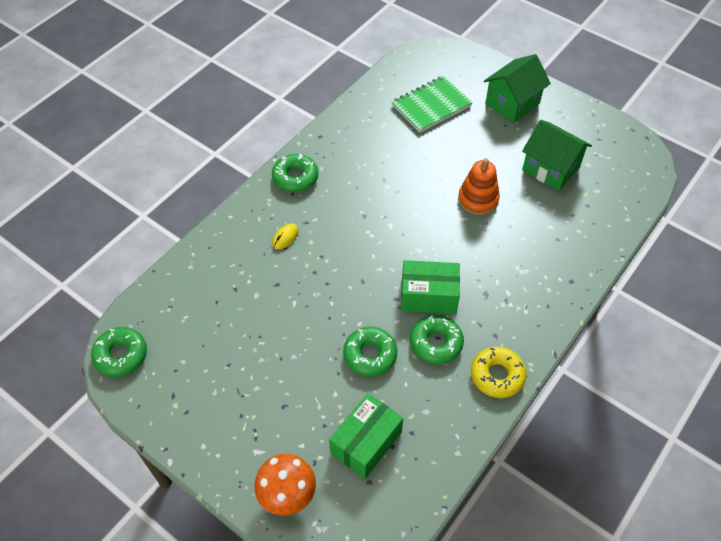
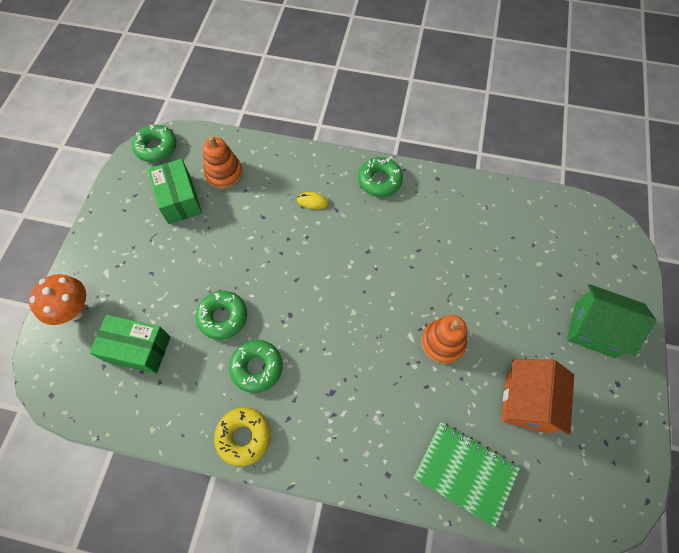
camera: 65 degrees right, 10 degrees up
(202, 301) = (224, 174): none -> orange stacking toy
(428, 296) = (305, 341): green box -> green box (179, 199)
(431, 105) = (537, 253): green notebook -> green notebook (465, 472)
(550, 169) = (527, 402): green house -> orange house

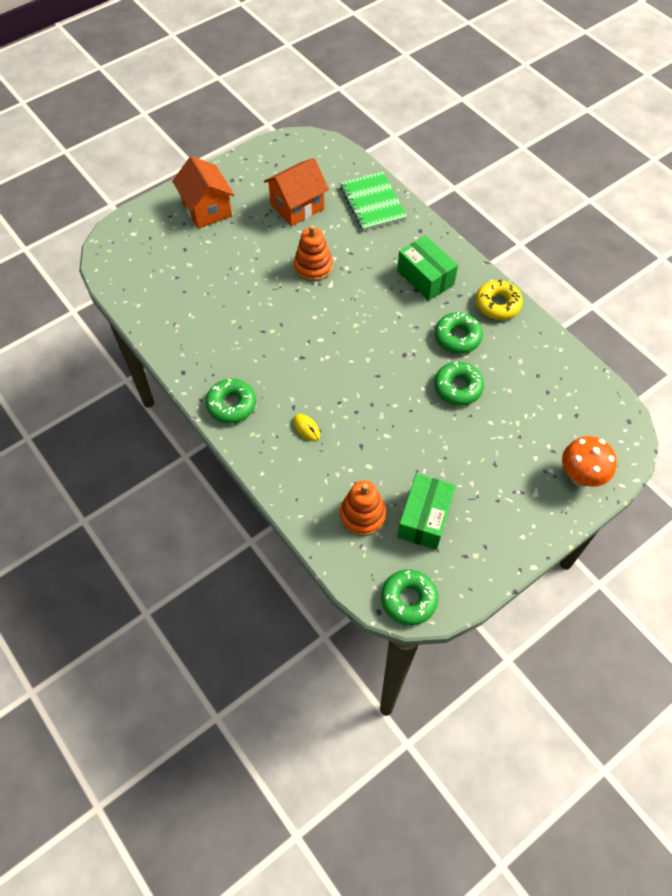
camera: 140 degrees left, 5 degrees down
(138, 349) = (541, 409): green box -> green box (425, 278)
(594, 329) = (207, 209): green house -> orange house

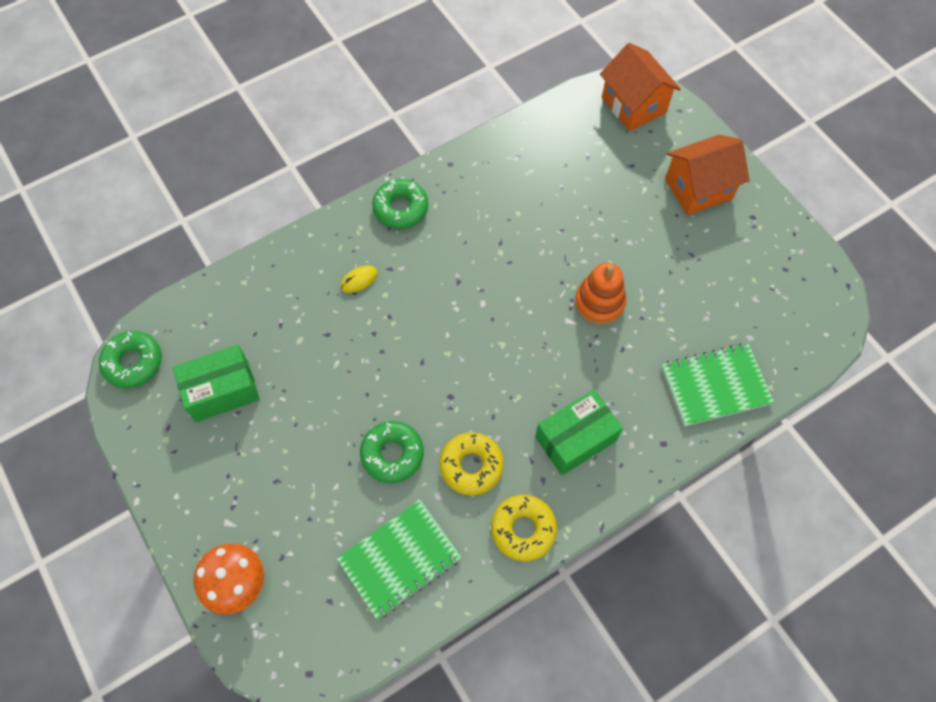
camera: 95 degrees right, 5 degrees up
(297, 206) = (705, 290): orange house -> orange house (633, 105)
(362, 515) = (240, 327): orange stacking toy -> none
(424, 518) = (222, 390): green box -> green box turned 45 degrees counterclockwise
(457, 337) = (471, 466): green donut -> yellow donut
(536, 375) = (399, 559): none -> green notebook

